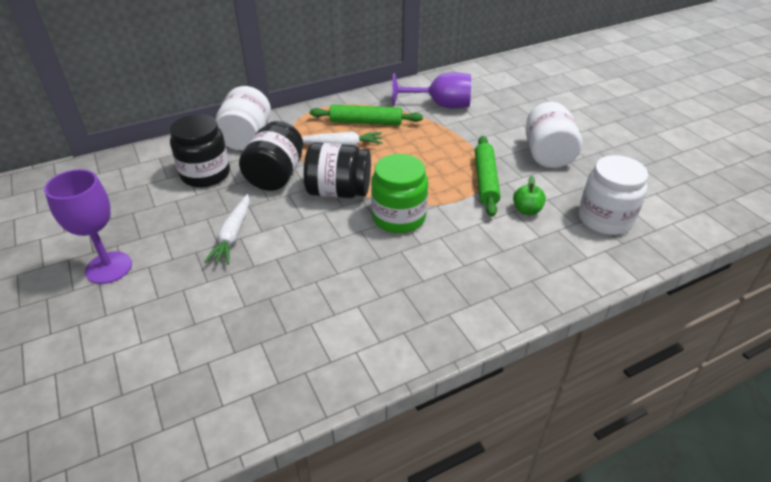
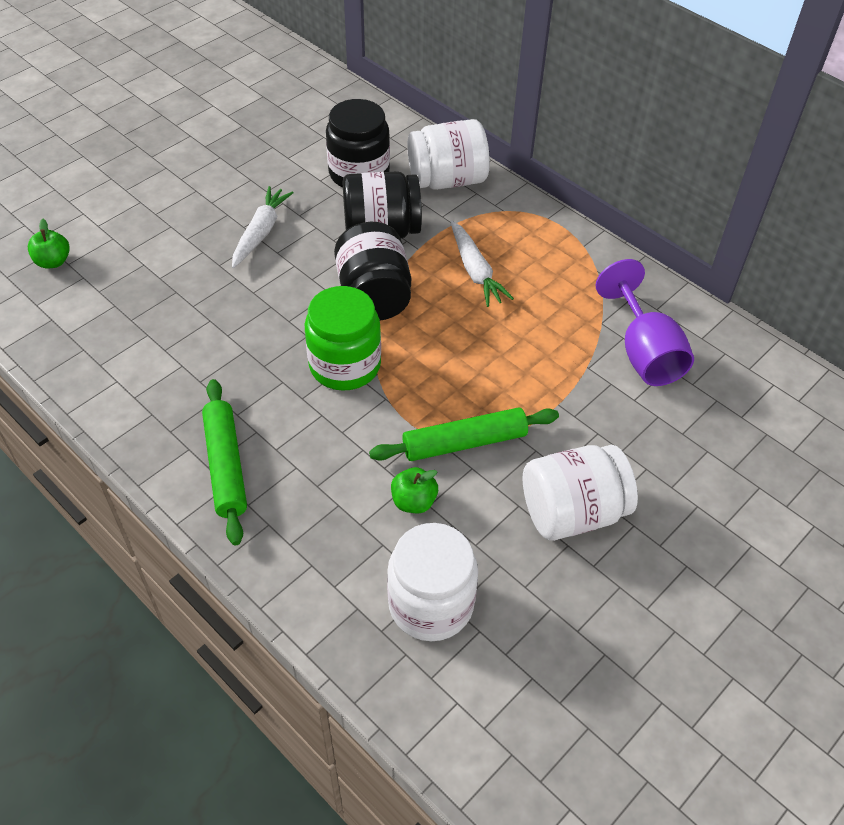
camera: 70 degrees right, 10 degrees up
(109, 267) = (186, 165): purple goblet -> none
(168, 384) = (53, 261): none -> green apple
(233, 235) = (261, 232): white carrot -> white carrot turned 120 degrees clockwise
(366, 122) = (546, 280): green rolling pin -> green rolling pin (225, 466)

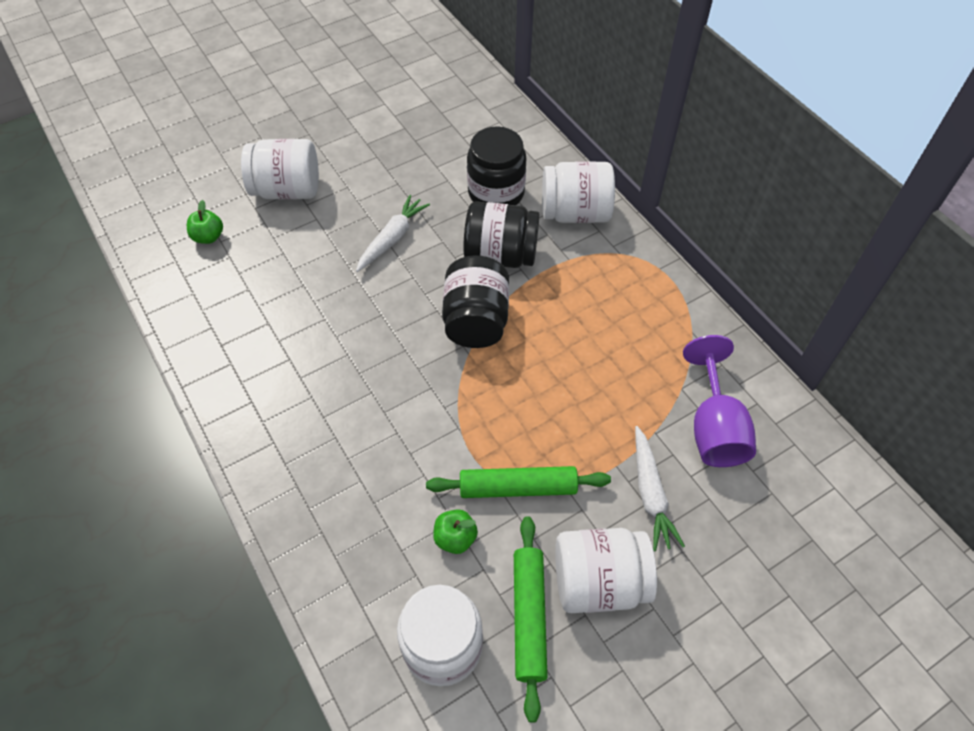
camera: 15 degrees right, 5 degrees up
(130, 203) = (287, 190): none -> white jar
(225, 466) = (300, 466): green rolling pin -> green rolling pin (528, 617)
(345, 365) = (431, 386): green jar -> none
(475, 271) = (576, 312): white carrot -> white carrot (650, 494)

